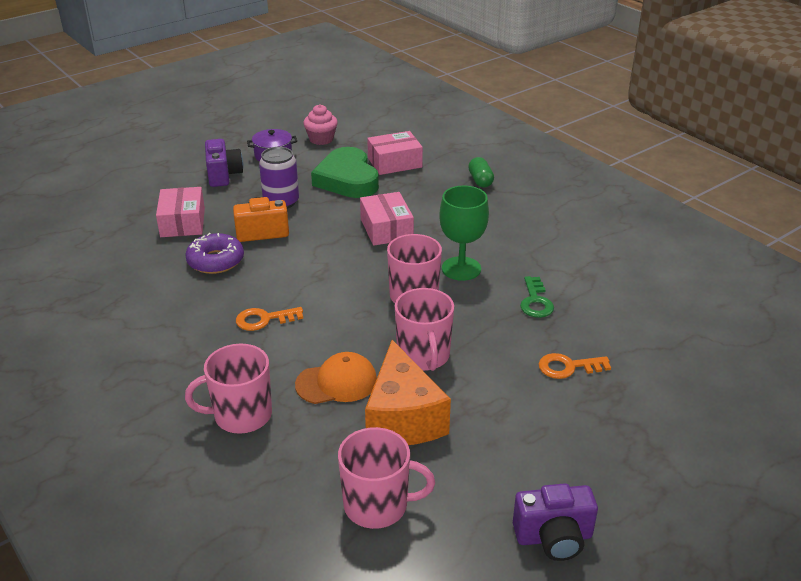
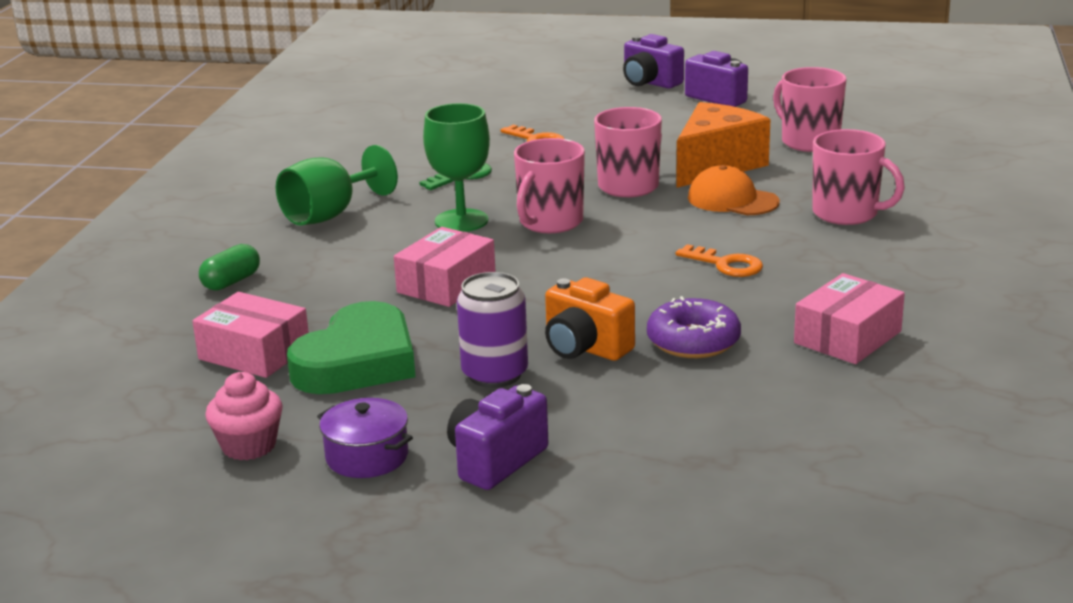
camera: 130 degrees left, 10 degrees down
(182, 222) = (665, 412): pink box -> pink box (847, 337)
(533, 234) = (329, 215): none -> green goblet
(653, 523) = (650, 83): none -> purple camera

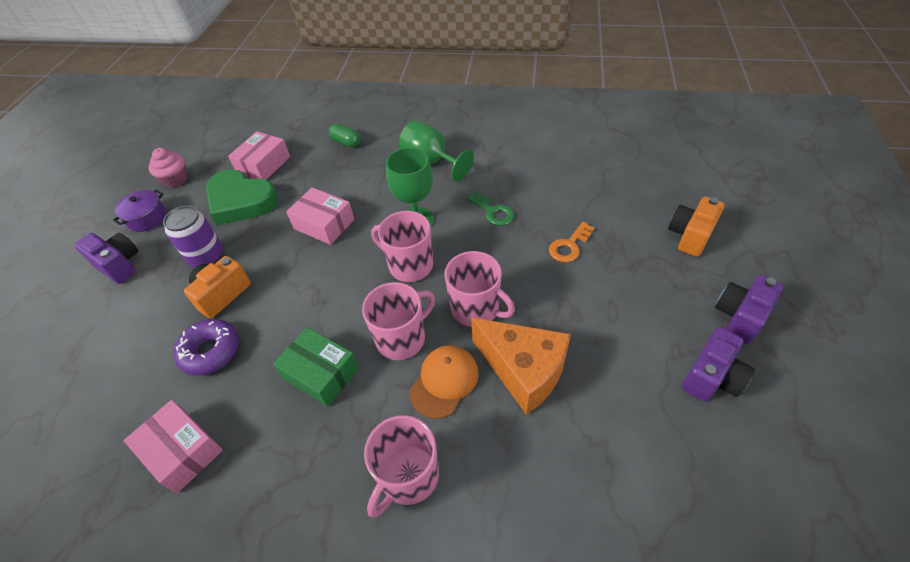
camera: 90 degrees right, 25 degrees up
(536, 90) = (690, 236): none -> orange camera
(725, 264) = (321, 373): orange key -> green box
(809, 142) = (594, 458): pink mug -> pink mug (402, 338)

